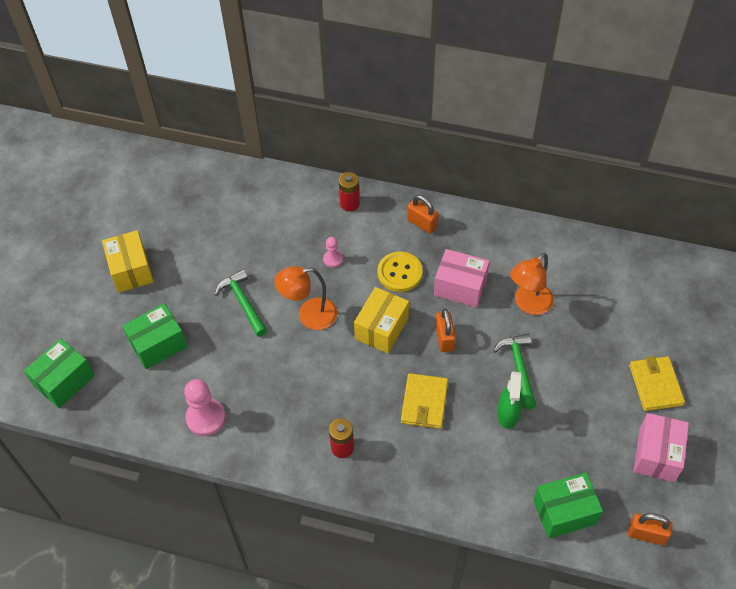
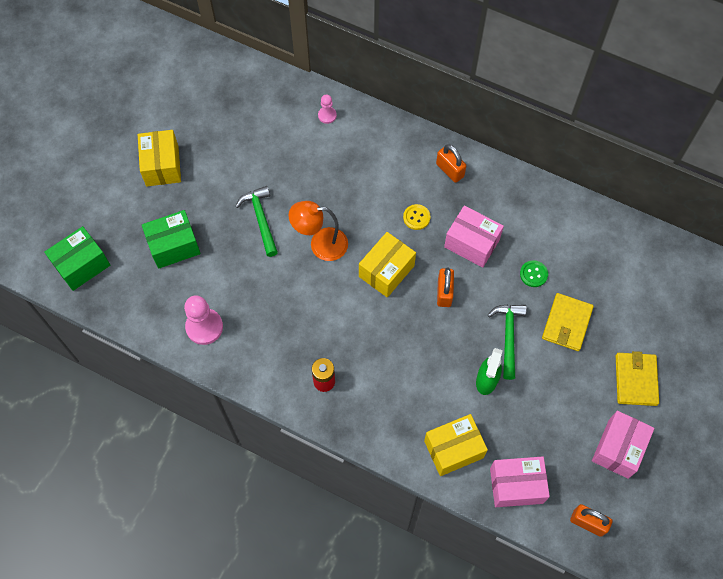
camera: 10 degrees right, 10 degrees up
(333, 259) = (355, 191): pink pawn -> pink pawn (327, 115)
(349, 203) = (384, 136): red battery -> none
(399, 273) = (416, 217): yellow button -> yellow button, size x0.61
(424, 402) = (410, 353): yellow wallet -> yellow wallet (566, 323)
(491, 488) = (453, 449): none -> yellow box
(528, 304) = (533, 274): orange lamp -> green button
(564, 512) = (516, 485): green box -> pink box

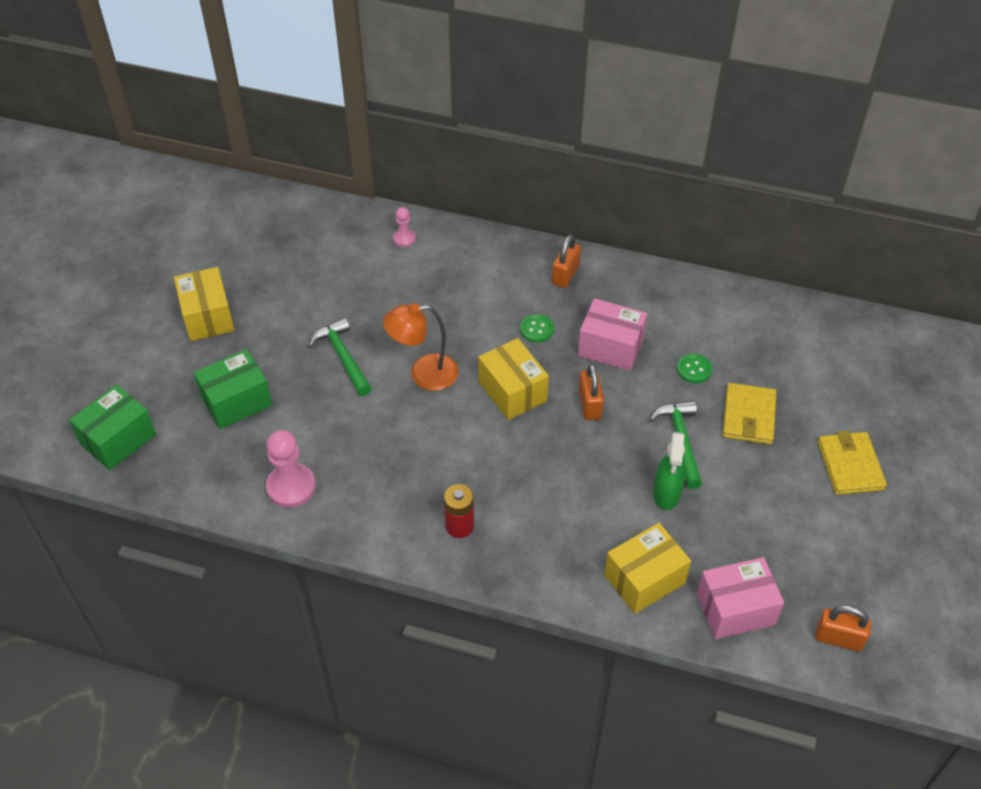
camera: 10 degrees left, 15 degrees down
(386, 271) = (512, 391): yellow box -> yellow box turned 60 degrees counterclockwise
(416, 217) = (536, 329): yellow button -> green button
(450, 170) = (565, 275): orange padlock -> orange padlock turned 75 degrees clockwise
(618, 449) = (851, 546): pink box -> none

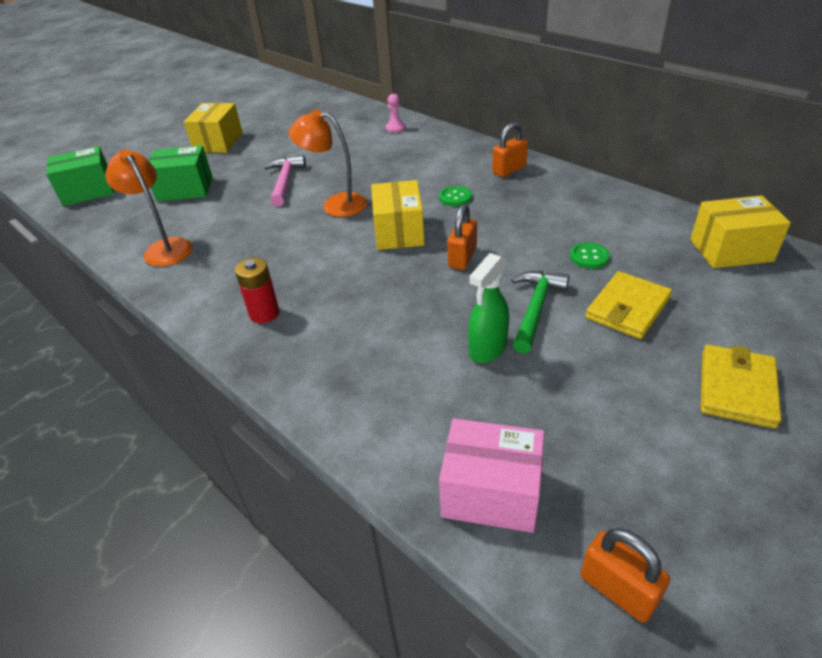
camera: 30 degrees right, 10 degrees down
(291, 487) = (164, 248): pink pawn -> orange lamp
(343, 357) = (285, 181): green hammer -> pink hammer
(610, 347) = (514, 223): pink box -> none
(644, 579) = (404, 420): yellow box -> yellow box (731, 250)

